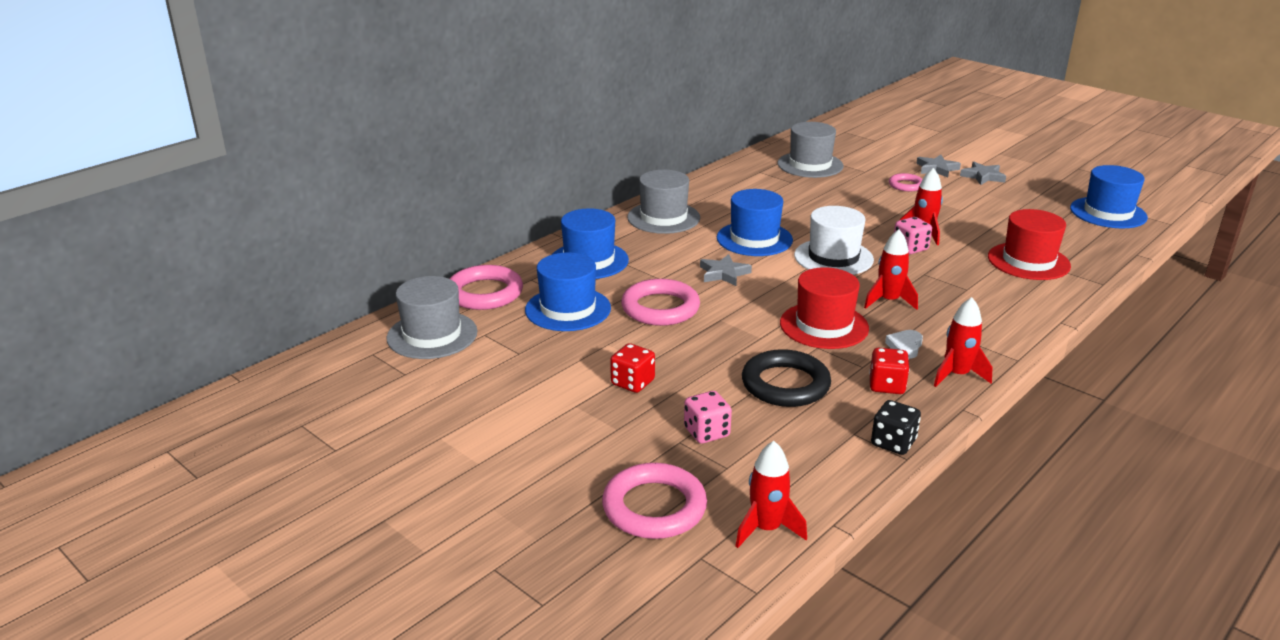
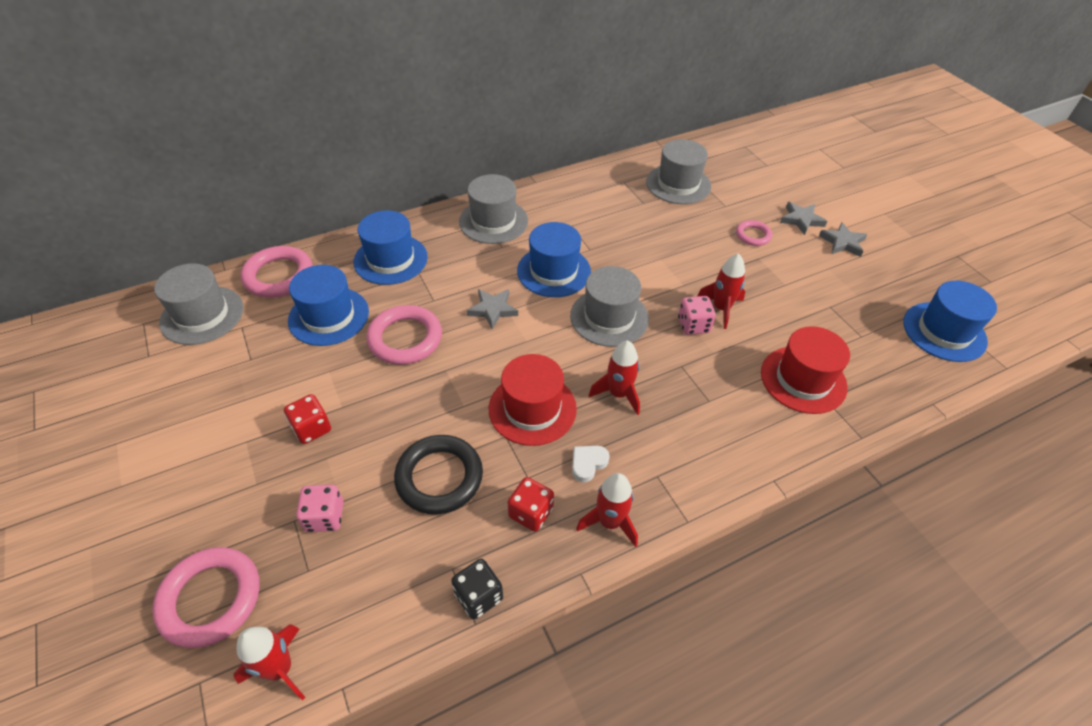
camera: 20 degrees right, 20 degrees up
(833, 257) = (609, 317): white hat -> grey hat

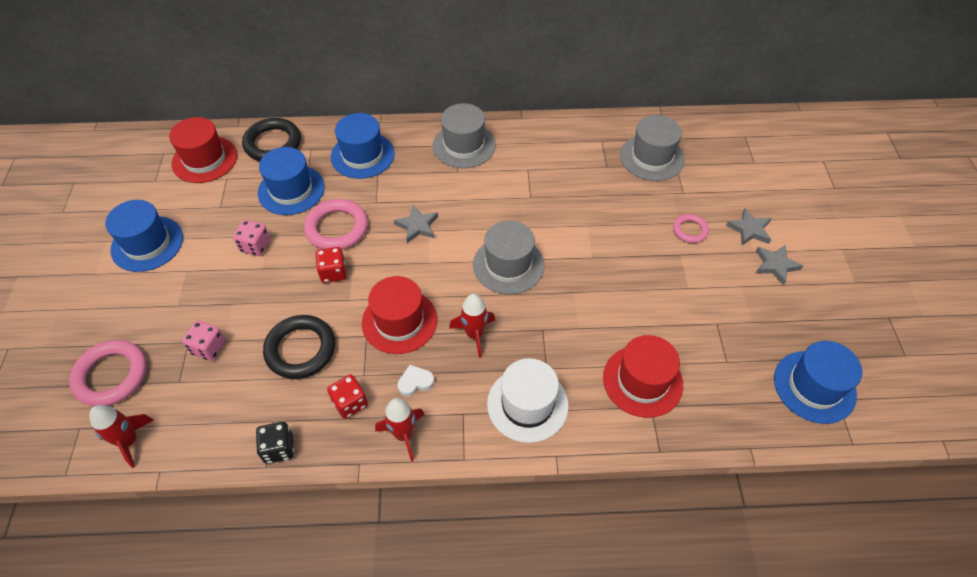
camera: 25 degrees right, 5 degrees up
(202, 315) = (204, 159): grey hat -> red hat
(279, 276) = (273, 143): pink ring -> black ring
(312, 428) = (234, 277): red dice -> red dice (333, 272)
(554, 271) = (487, 208): blue hat -> blue hat (147, 243)
(693, 325) = (576, 297): pink dice -> pink dice (255, 246)
(714, 442) = (527, 404): none -> white hat
(721, 309) = (611, 290): red rocket -> none

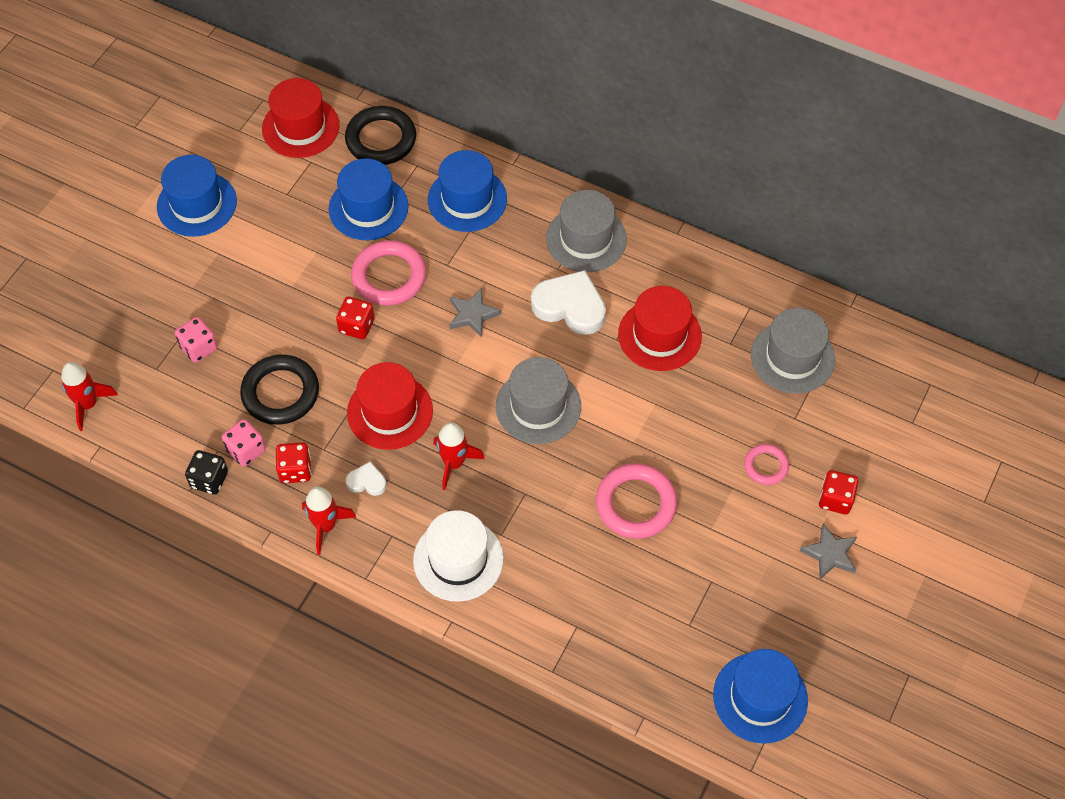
camera: 30 degrees right, 5 degrees up
(111, 375) = (101, 332): pink ring -> pink ring (636, 504)
(255, 246) = (297, 257): pink dice -> pink dice (246, 450)
(483, 191) = (570, 306): none -> white heart
(642, 381) = (587, 597): red hat -> red hat (659, 335)
(749, 229) = (835, 499): grey star -> red dice

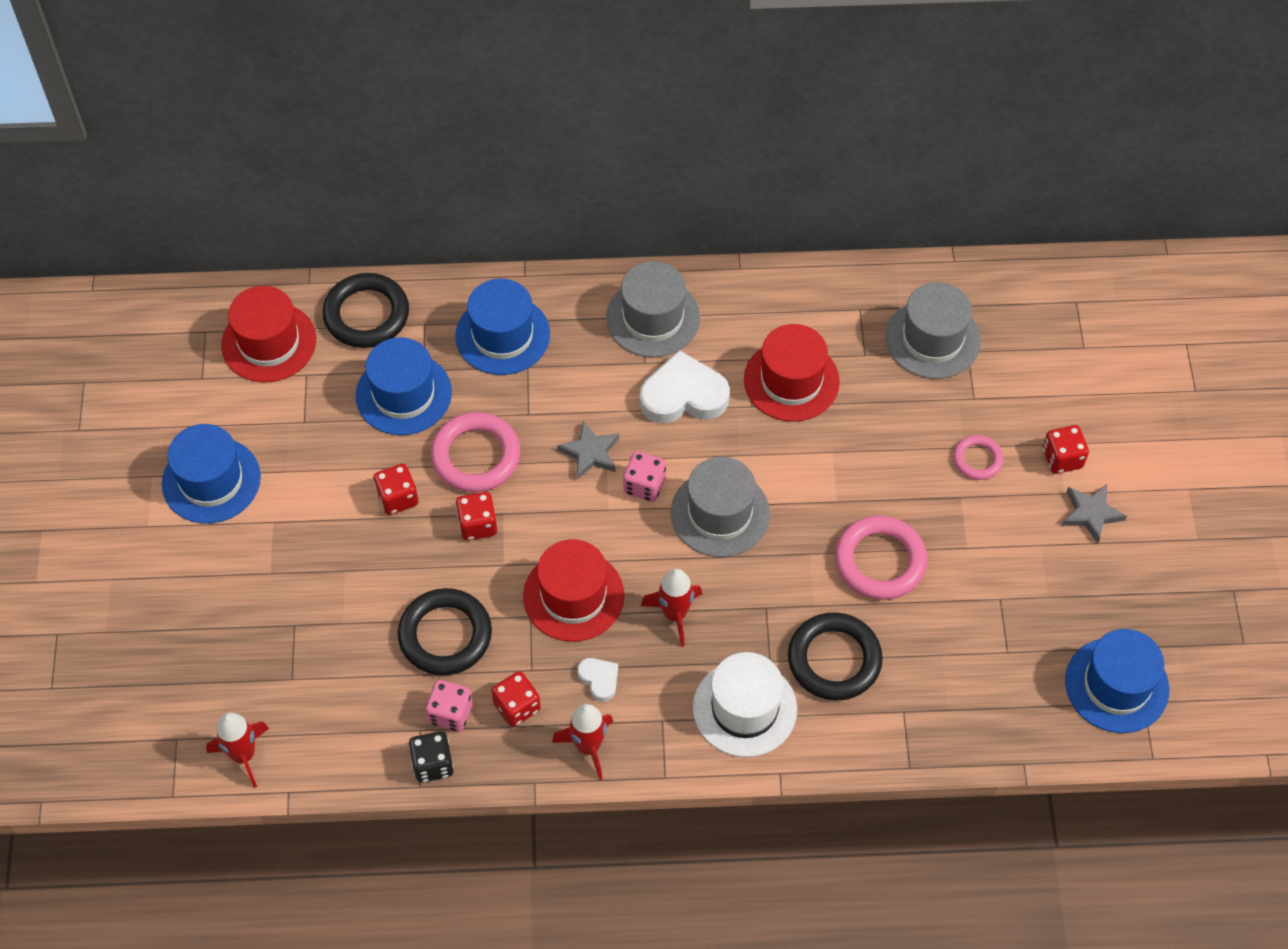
camera: 30 degrees left, 0 degrees up
(199, 347) = (323, 633): pink dice -> pink dice (644, 485)
(314, 279) = (397, 498): none -> red dice
(367, 482) = (599, 679): white heart -> white heart turned 75 degrees clockwise
(550, 559) = (834, 660): none -> black ring

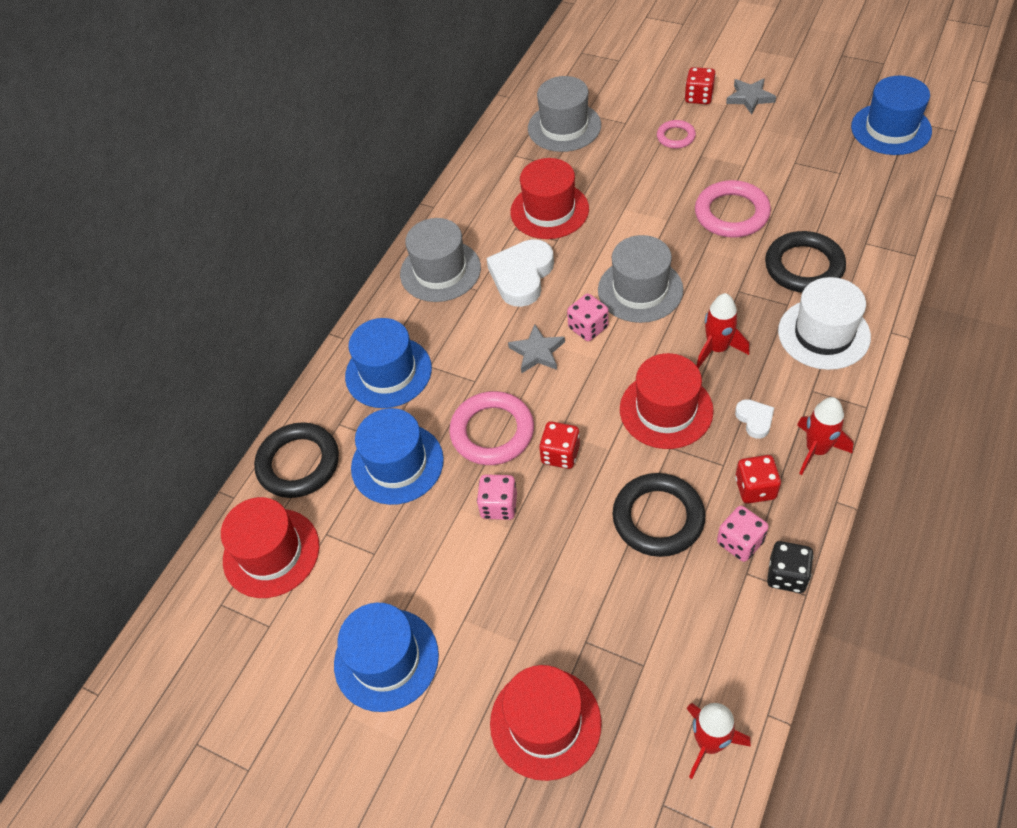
camera: 55 degrees left, 5 degrees down
(208, 624) = (545, 723): none -> red hat
(397, 498) = (499, 506): red dice -> pink dice
(599, 679) = (754, 420): white heart -> white heart turned 75 degrees clockwise

